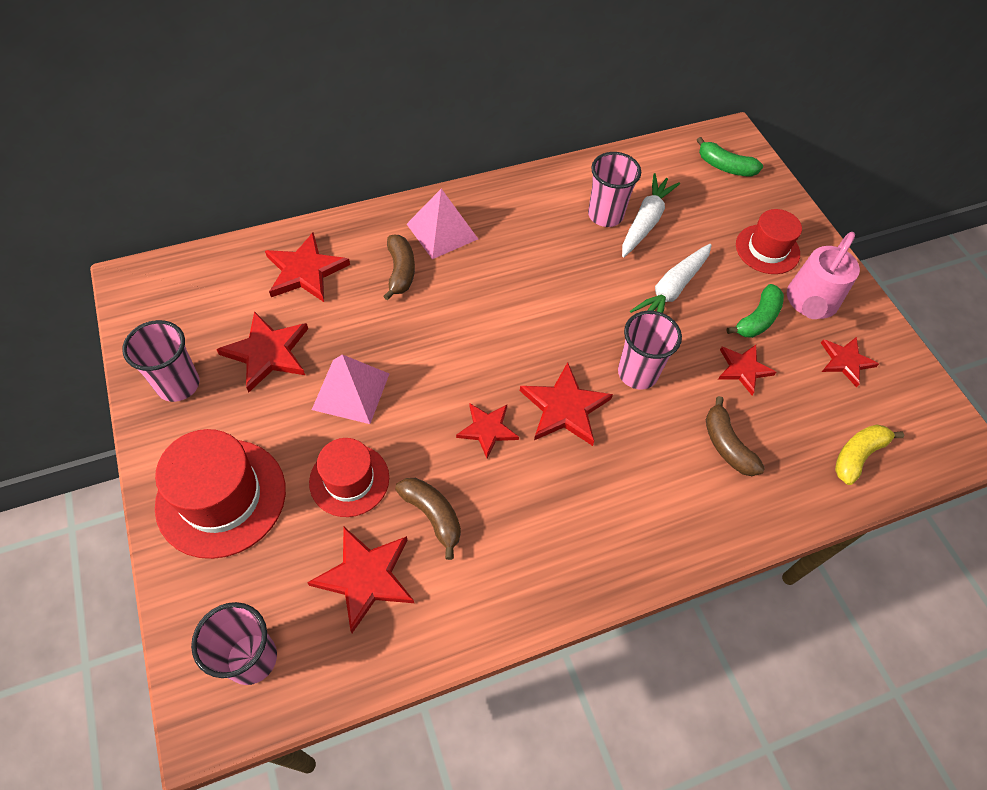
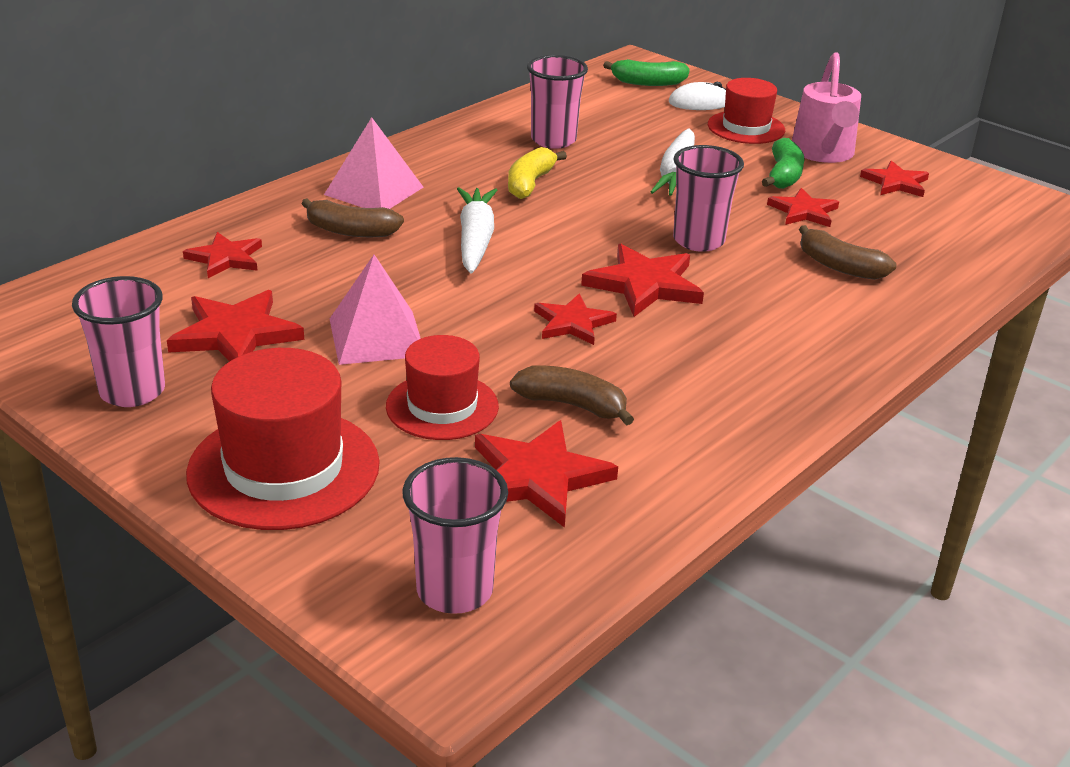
camera: 25 degrees left, 25 degrees down
(305, 271) = (225, 258): red star -> red star, size x0.65
(400, 271) = (351, 231): brown banana -> brown banana turned 135 degrees clockwise
(645, 222) = (601, 136): white carrot -> white carrot (475, 240)
(750, 205) = (699, 102): none -> white mouse
(857, 456) = (970, 240): yellow banana -> yellow banana (530, 183)

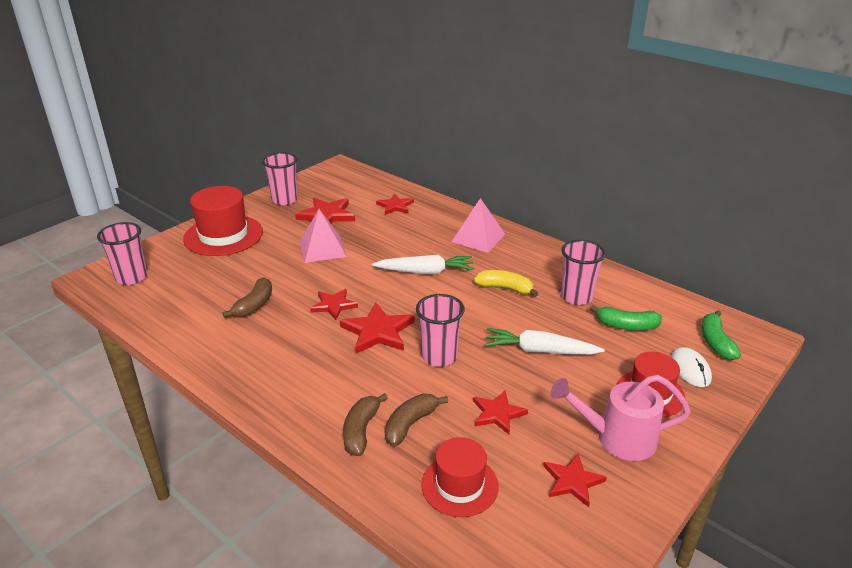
camera: 90 degrees right, 0 degrees up
(351, 231) = (428, 235): brown banana -> brown banana (361, 431)
(442, 406) = (260, 269): red hat -> red hat (459, 485)
(538, 477) = (198, 296): red star -> none
(783, 175) = (561, 408): green banana -> green banana (626, 326)

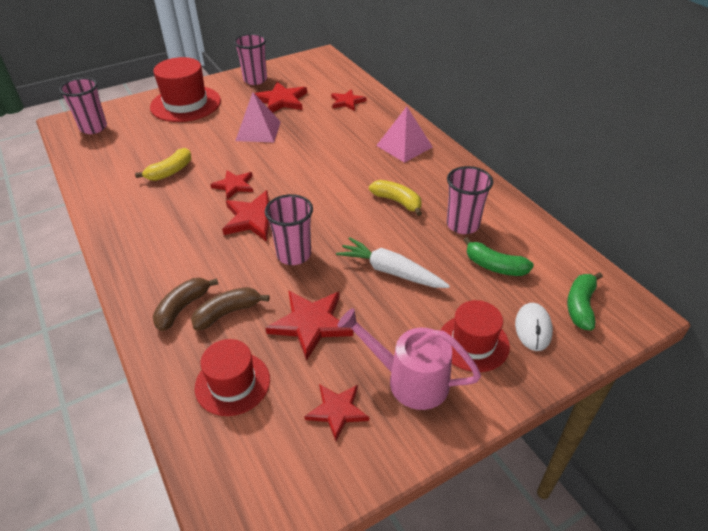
camera: 20 degrees right, 10 degrees up
(254, 305) = (170, 171): brown banana -> yellow banana
(425, 272) = (333, 170): white carrot -> none
(497, 413) = (311, 324): red star -> red star, size x1.53

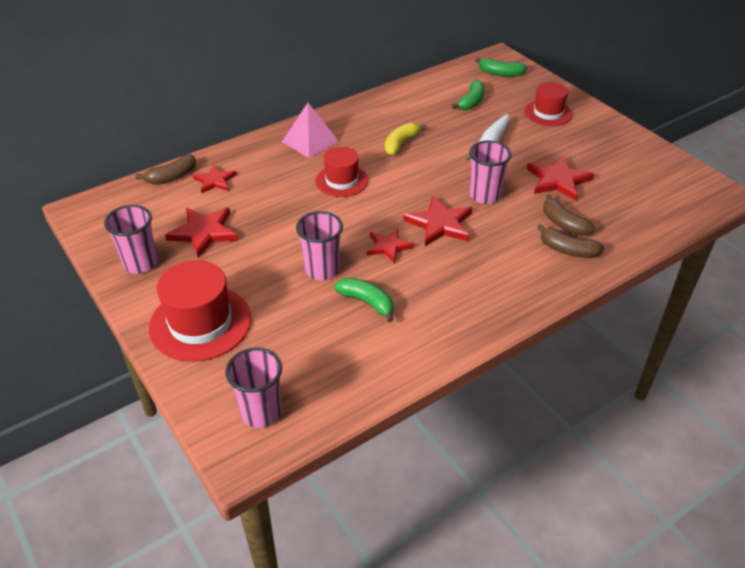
camera: 95 degrees left, 0 degrees up
(170, 171) = (367, 302): yellow banana -> green banana
(232, 383) = (627, 211): red hat -> red hat (341, 181)
(258, 131) = (277, 243): pink pyramid -> none
(337, 411) = (626, 164): red star -> none
(355, 84) = (172, 177): none -> brown banana
(408, 380) = (589, 137): pink watering can -> none
(462, 225) = (426, 113): pink cup -> pink cup (322, 270)
(533, 328) = (526, 91): white mouse -> none

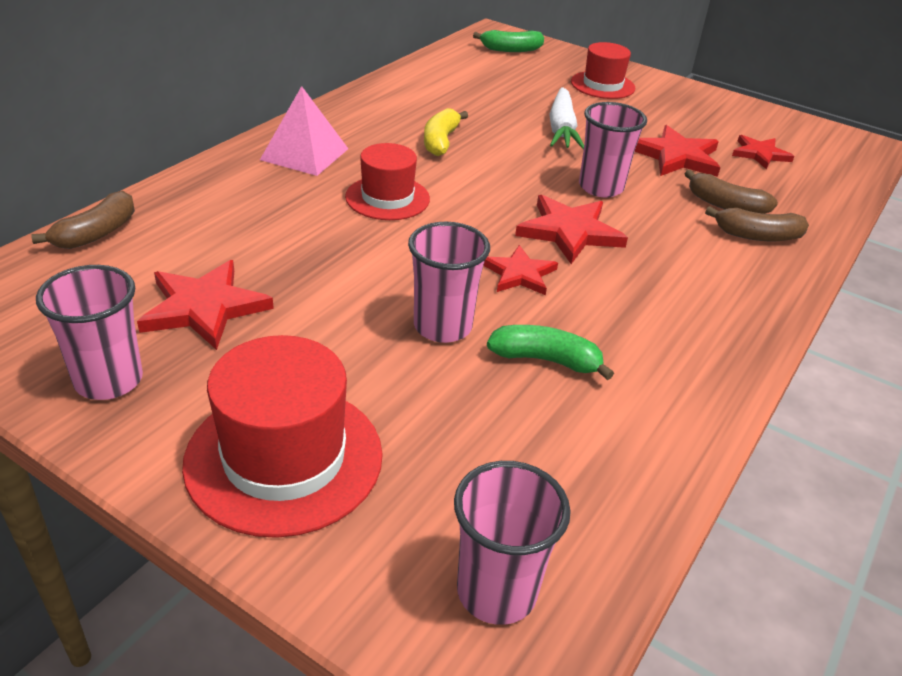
camera: 25 degrees left, 5 degrees down
(215, 181) = (179, 228): red star -> red star (760, 154)
(471, 102) = (498, 83): green banana -> none

